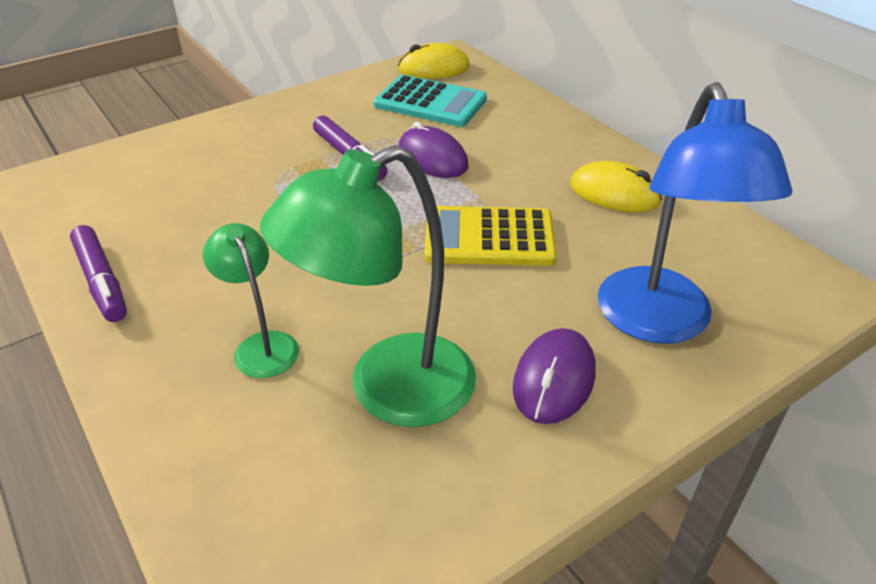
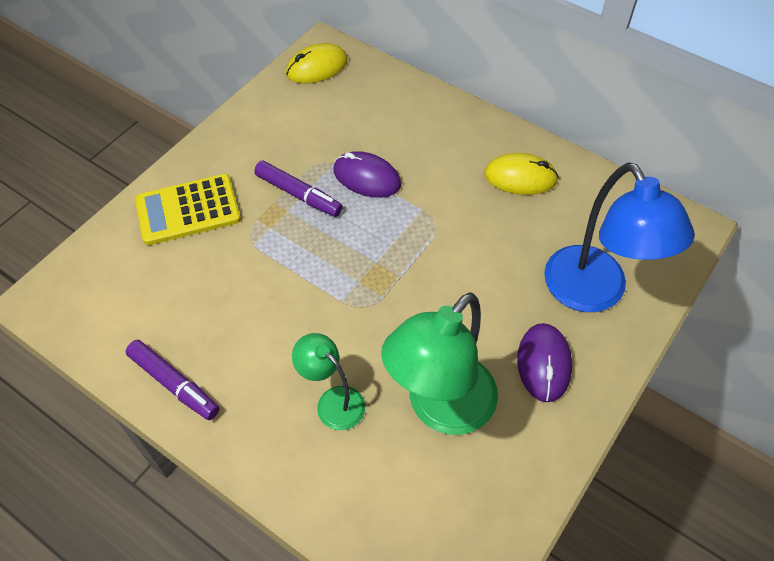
camera: 20 degrees left, 15 degrees up
(430, 102) = (334, 112): turquoise calculator -> none
(489, 237) = (448, 250): yellow calculator -> yellow calculator (188, 210)

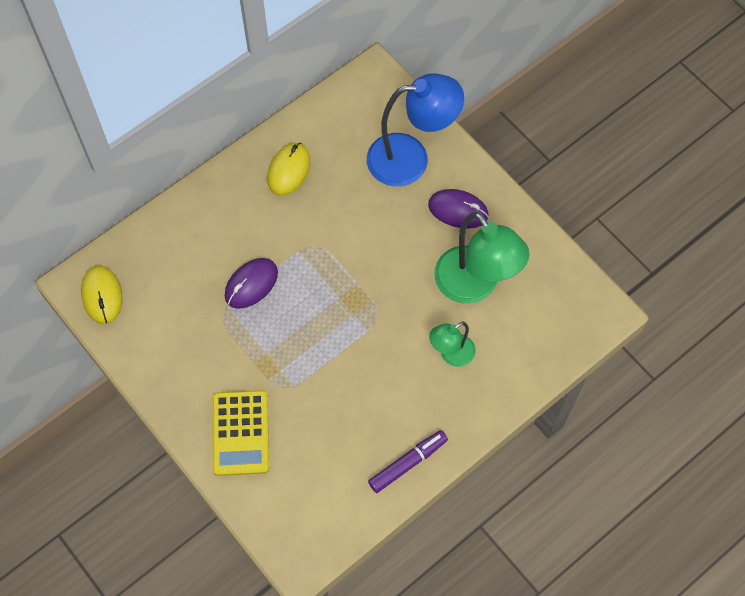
camera: 75 degrees left, 10 degrees up
(298, 194) = (252, 341): purple marker -> none

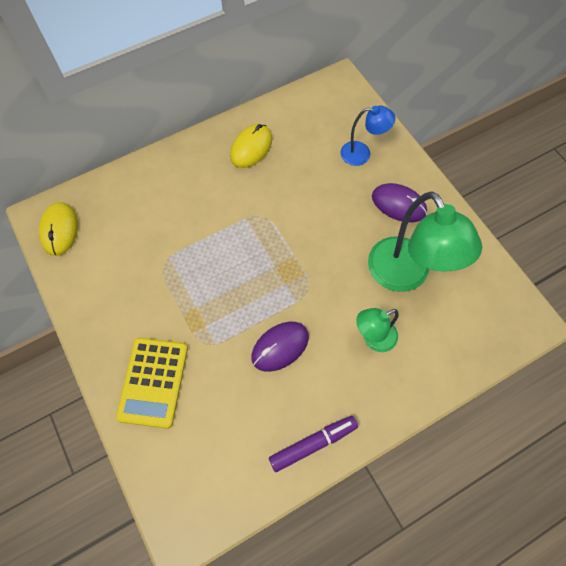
camera: 10 degrees right, 0 degrees up
(251, 284) = (196, 241): purple mouse -> purple mouse (280, 347)
(411, 158) = (362, 154): blue lamp -> blue lamp, size x0.54

